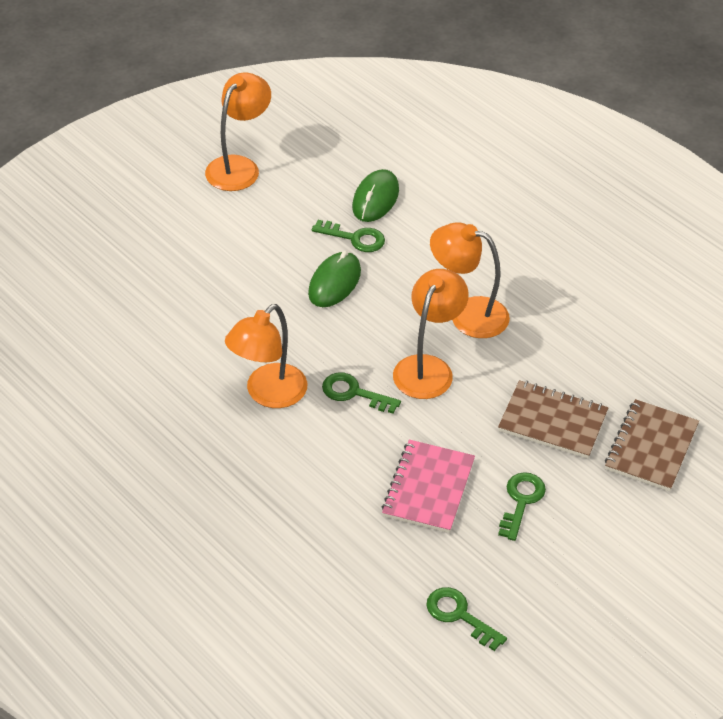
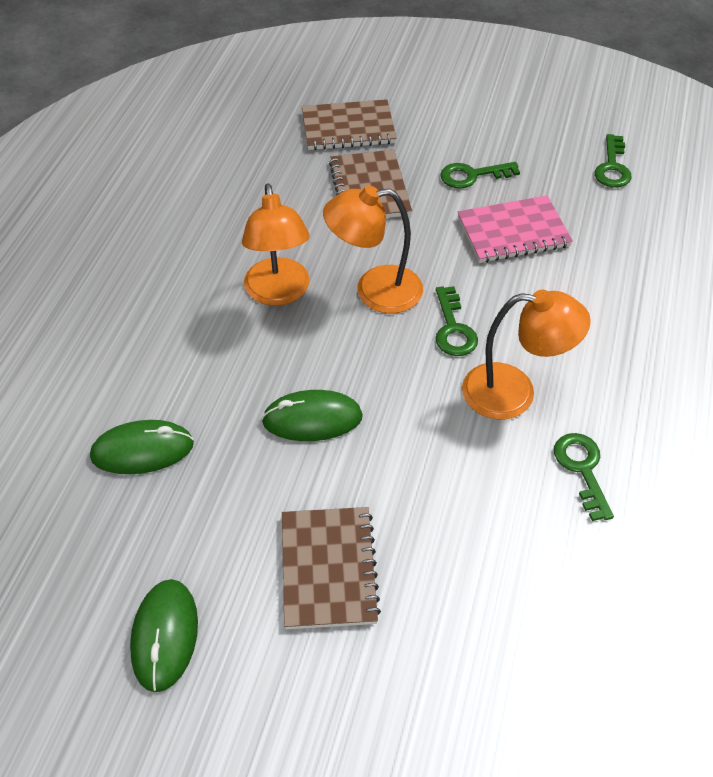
camera: 120 degrees left, 5 degrees up
(219, 243) = (329, 569): none -> brown notebook
(239, 167) = (165, 636): orange lamp -> green mouse
(354, 238) = (226, 436): green key -> green key (582, 469)

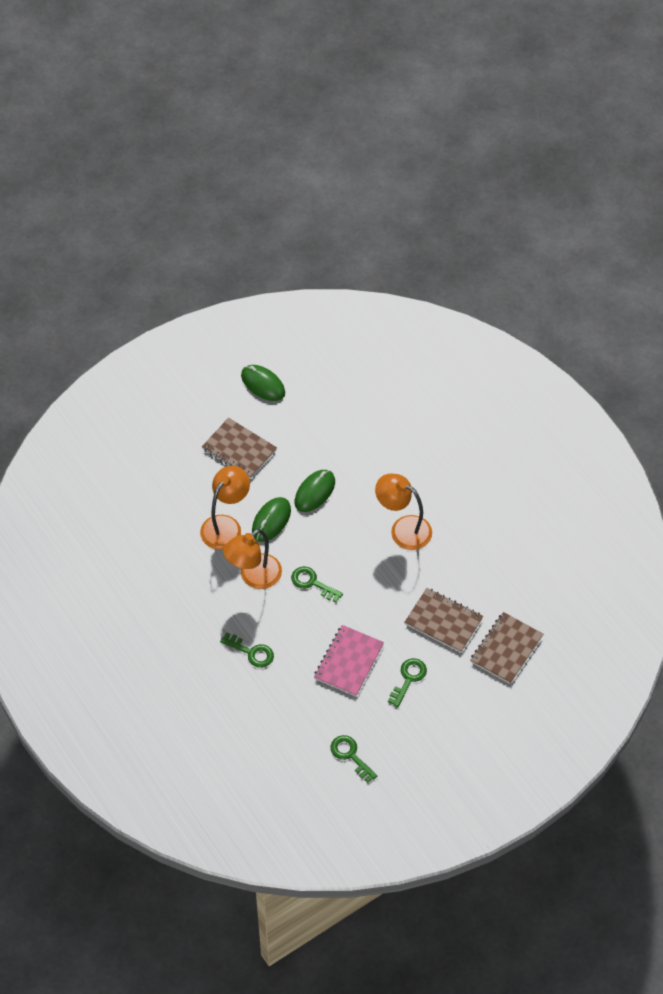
camera: 130 degrees right, 5 degrees up
(142, 450) = (357, 423): green mouse -> green mouse (271, 521)
(374, 291) = (367, 569): orange lamp -> orange lamp (226, 525)
(582, 469) = (193, 569): green key -> green key (251, 652)

